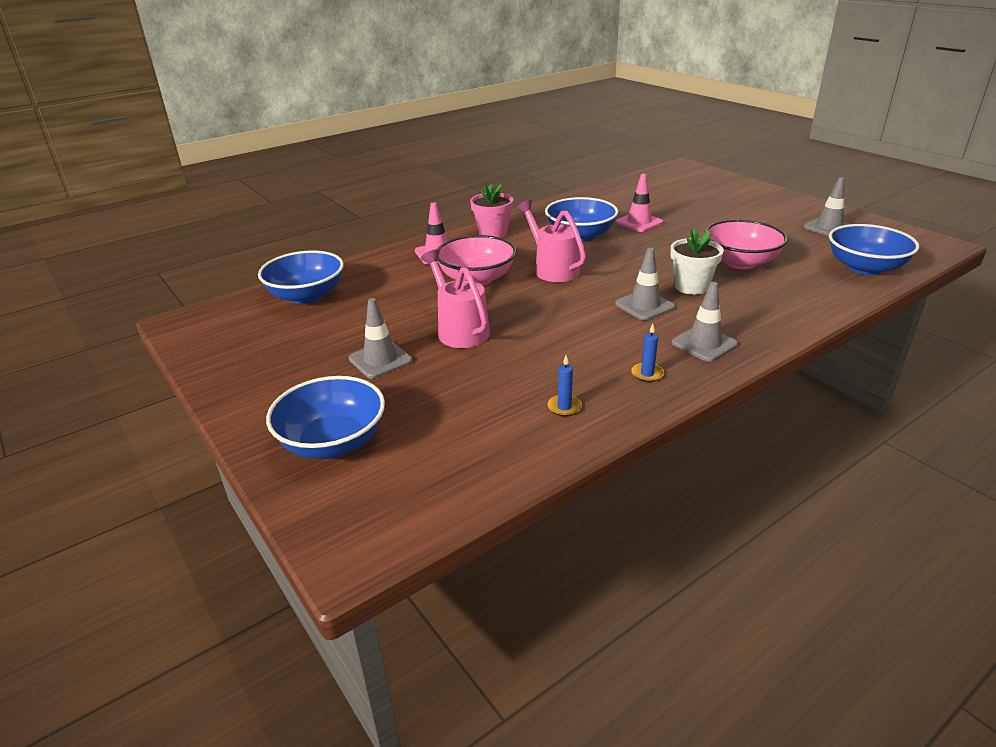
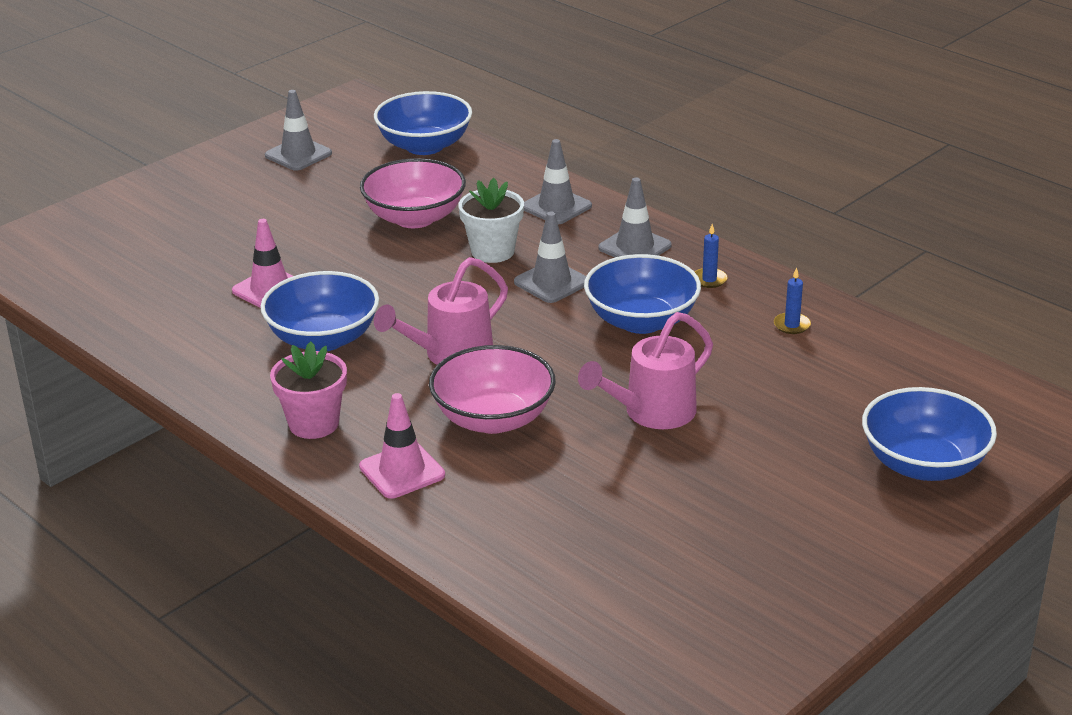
camera: 100 degrees left, 0 degrees up
(306, 296) = (583, 583): blue bowl -> blue bowl (641, 321)
(380, 360) = (747, 465): grey traffic cone -> grey traffic cone (556, 207)

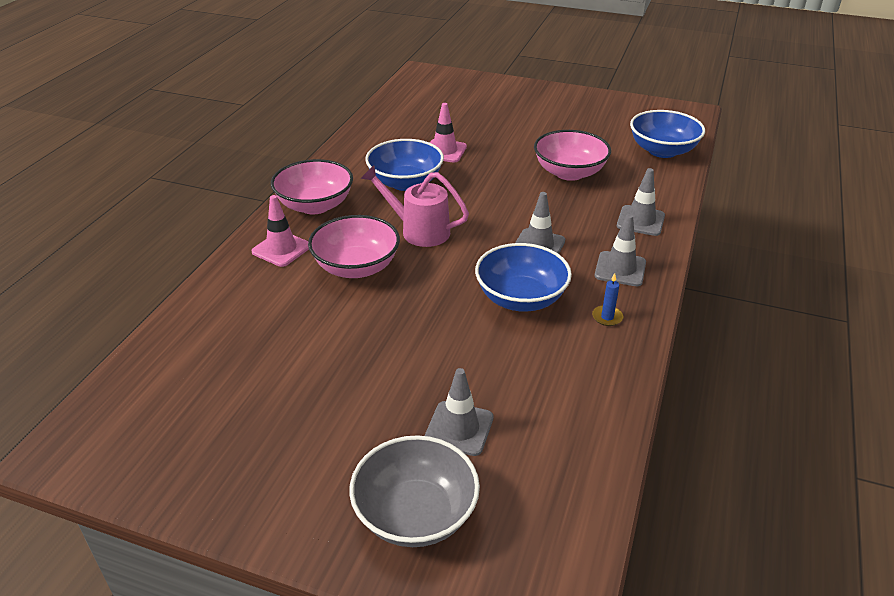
camera: 65 degrees right, 5 degrees up
(298, 154) = (602, 115): grey traffic cone -> grey traffic cone (459, 428)
(314, 424) = (315, 205): pink flower pot -> pink bowl
(492, 251) = (556, 212): white flower pot -> none
(651, 413) = (403, 334): pink watering can -> none
(791, 325) = (577, 379): blue candle -> none
(923, 464) = (415, 514): blue bowl -> grey bowl

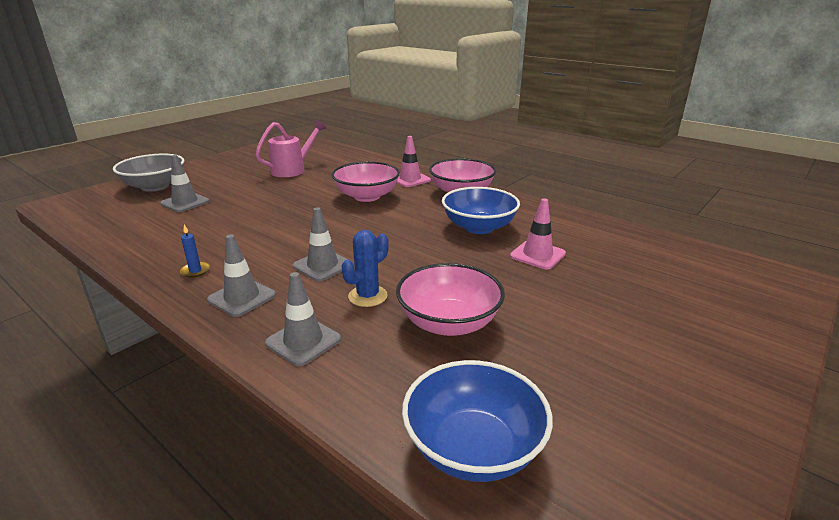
camera: 110 degrees right, 10 degrees down
(419, 231) = (394, 221): pink watering can -> pink watering can (292, 170)
(521, 298) = (264, 242): blue bowl -> none
(565, 210) = (368, 296): none -> blue cactus

